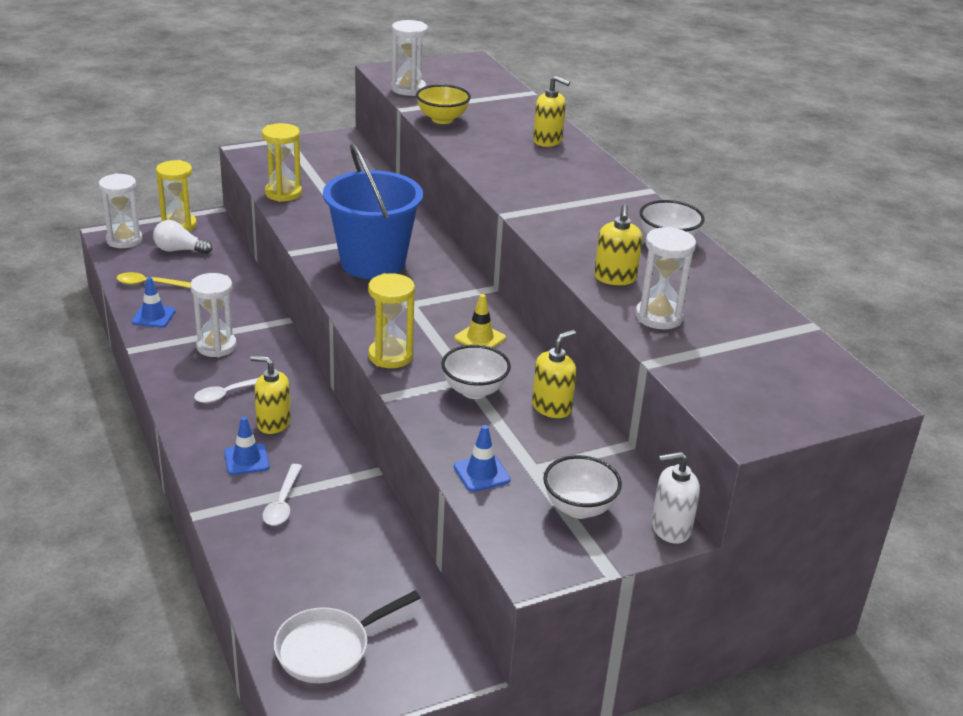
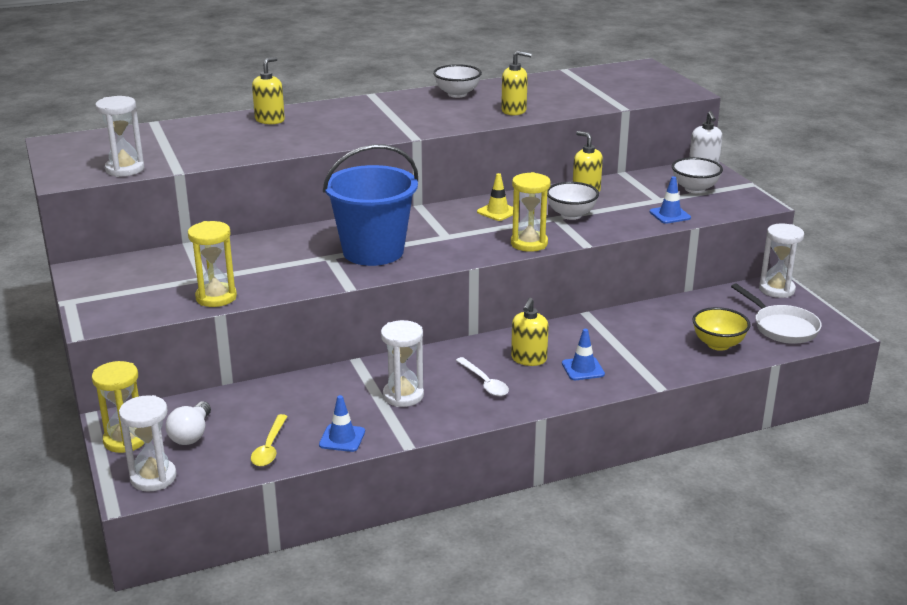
camera: 85 degrees left, 5 degrees down
(283, 502) = (634, 350): white spoon -> none
(442, 119) = (210, 156): yellow bowl -> yellow bowl (718, 344)
(659, 317) = (565, 103): white hourglass -> white hourglass (776, 289)

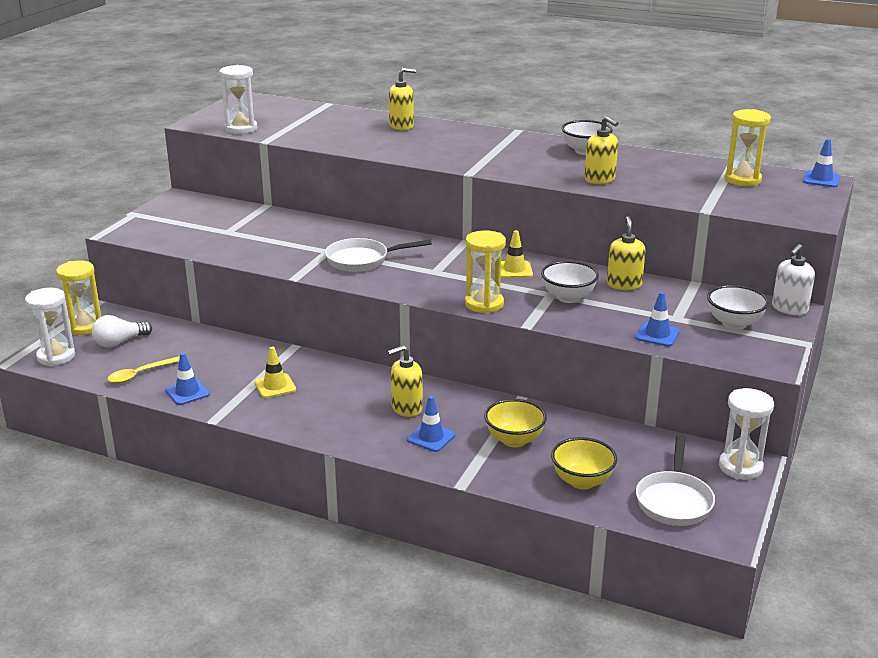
camera: 45 degrees right, 0 degrees up
(216, 297) = (208, 247): yellow hourglass -> yellow hourglass (742, 180)
(373, 251) = (362, 260): blue bucket -> white pan
(403, 396) = (275, 386): white hourglass -> yellow traffic cone
(484, 383) = (343, 407): white spoon -> none
(634, 342) = (514, 440): none -> yellow bowl
(639, 65) = (821, 179): none -> blue traffic cone

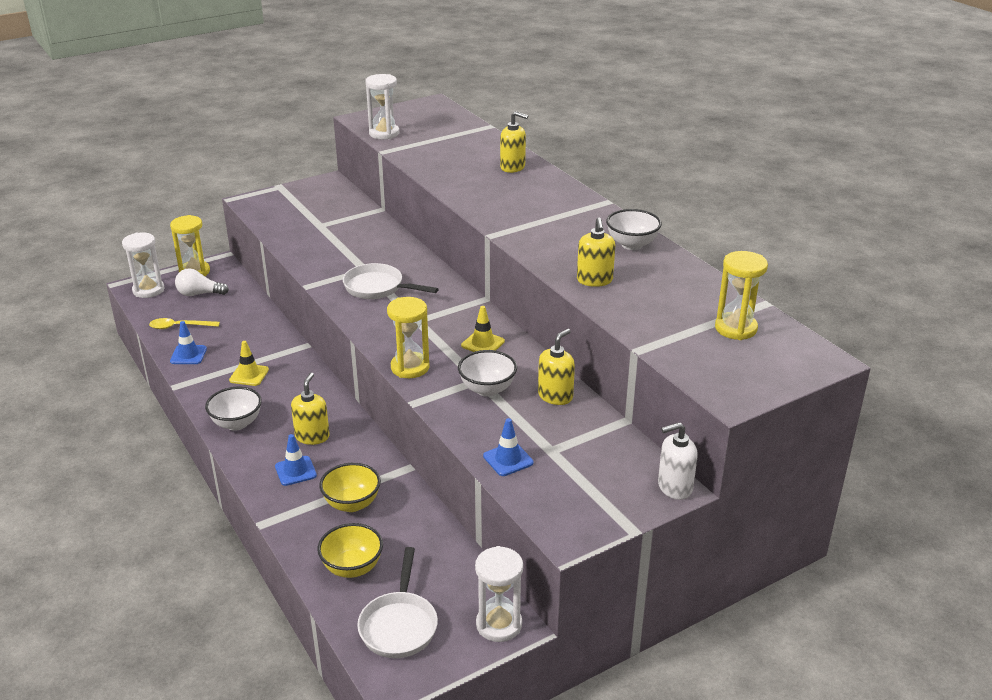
camera: 35 degrees right, 5 degrees up
(406, 408) = (312, 436): yellow soap dispenser -> yellow soap dispenser turned 90 degrees clockwise
(674, 500) = (399, 625): white pan -> white pan turned 45 degrees counterclockwise
(734, 323) = (595, 479): white bowl -> white bowl (237, 423)
(821, 179) = (823, 357): blue traffic cone -> none

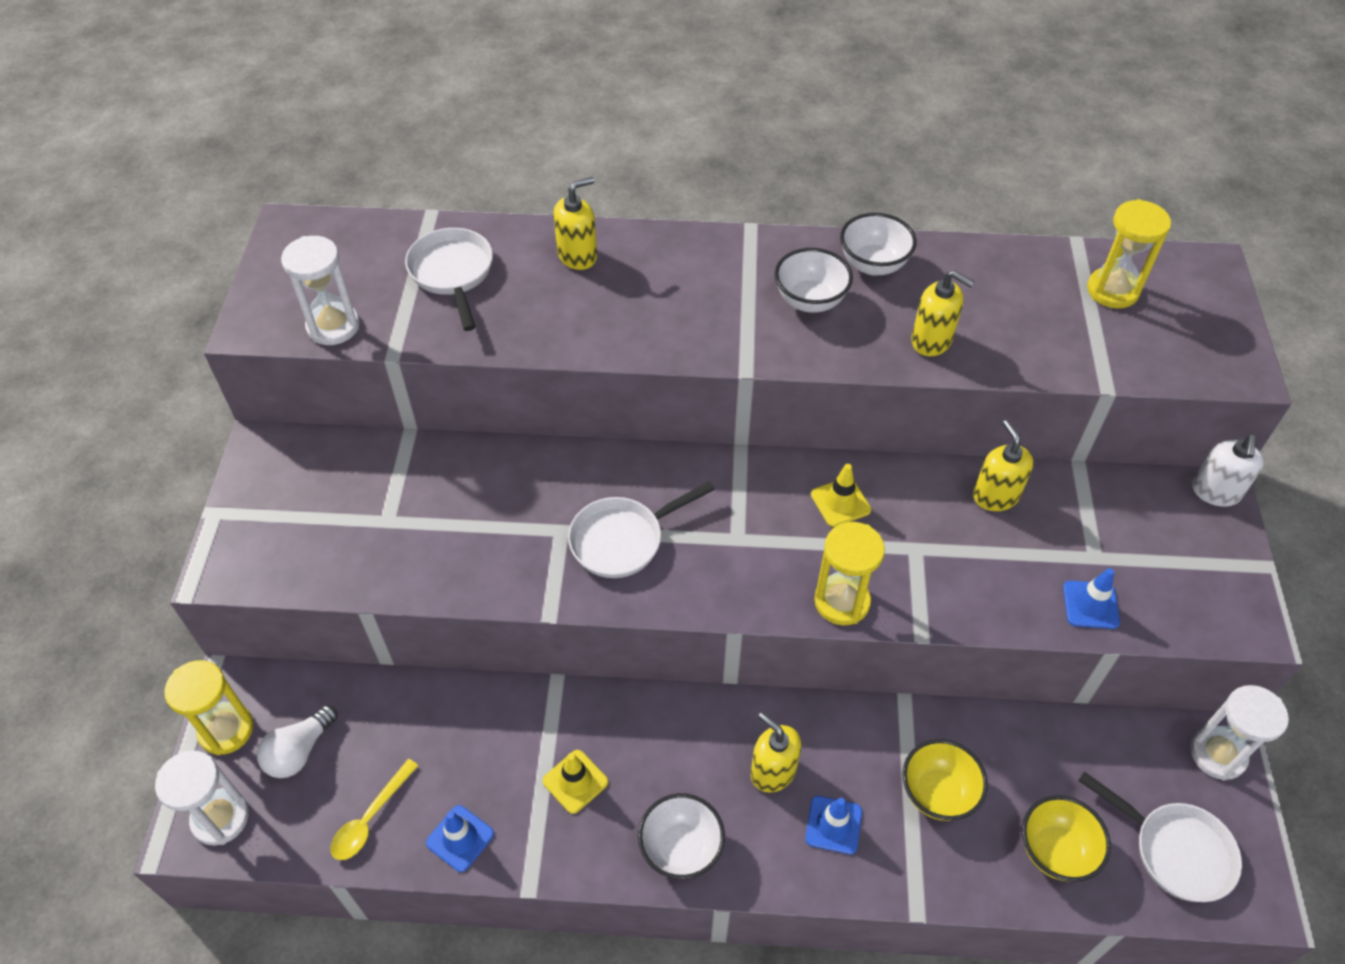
camera: 55 degrees left, 20 degrees up
(455, 145) = (452, 274): none -> white pan
(487, 389) = (941, 550): white bowl -> white bowl (810, 301)

